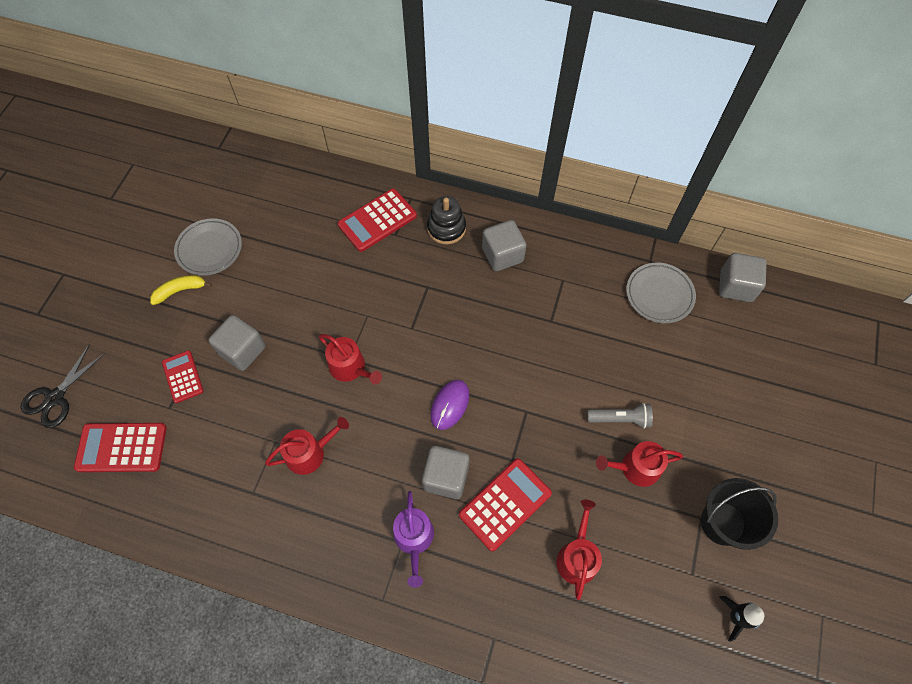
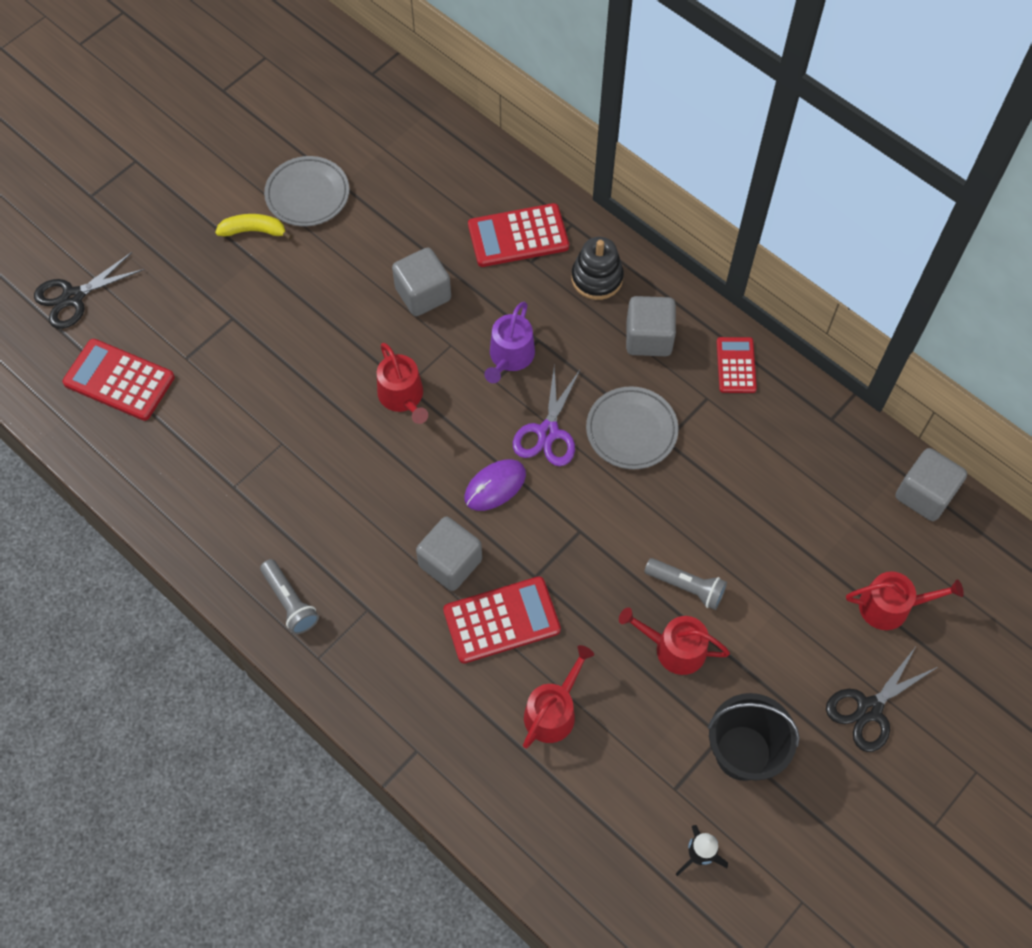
camera: 25 degrees right, 0 degrees up
(183, 377) = (215, 330): red calculator -> red calculator (736, 365)
(242, 350) = (292, 327): grey cube -> grey cube (423, 294)
(309, 453) = (313, 471): red watering can -> red watering can (891, 606)
(339, 565) = (290, 602): none -> grey flashlight
(414, 539) = (382, 612): purple watering can -> purple watering can (510, 357)
(467, 349) = (548, 432): none -> purple scissors
(659, 295) = (819, 464): grey plate -> grey plate (631, 430)
(785, 450) = (869, 709): none -> black scissors

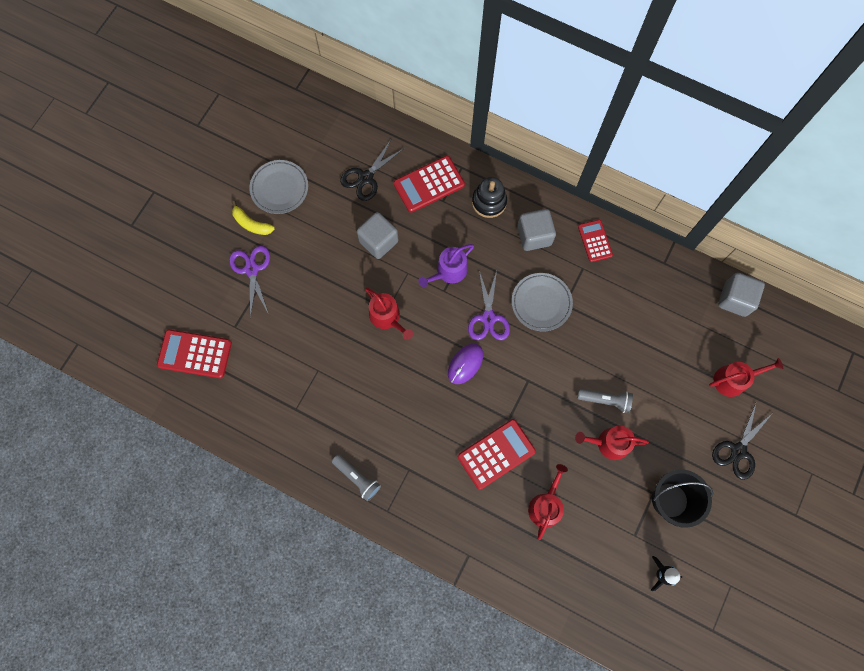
camera: 15 degrees left, 10 degrees up
(73, 297) = (144, 302): black scissors -> black scissors (366, 177)
(234, 289) = (251, 269): none -> purple scissors
(254, 231) = (251, 224): yellow banana -> yellow banana turned 135 degrees counterclockwise
(450, 563) = (452, 424): grey cube -> none
(510, 357) = (448, 271): purple watering can -> purple watering can turned 45 degrees clockwise

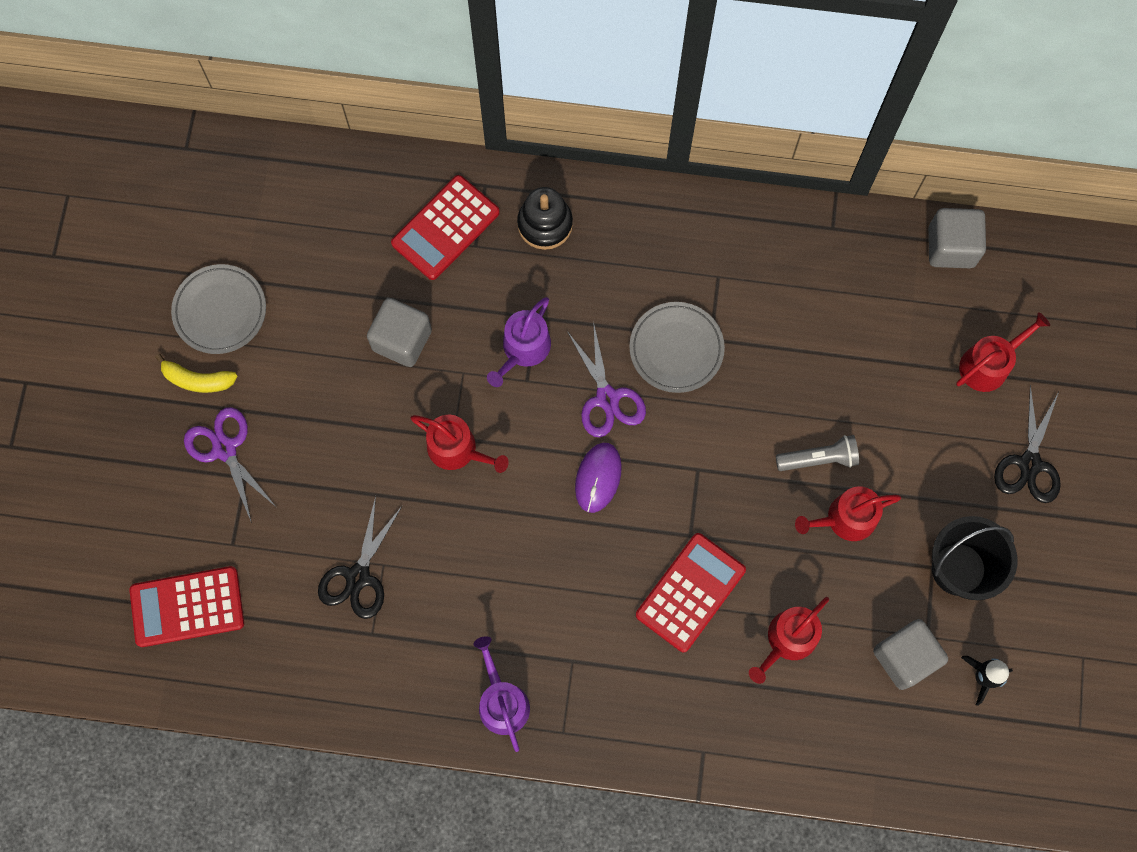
camera: 20 degrees left, 0 degrees up
(357, 478) = (501, 701): grey flashlight -> purple watering can
(366, 177) = (346, 250): black scissors -> black scissors (358, 576)
(534, 236) = (630, 252): grey cube -> grey cube (904, 657)
(546, 505) = (788, 640): red watering can -> red watering can turned 135 degrees counterclockwise
(595, 241) = (721, 230): red calculator -> none

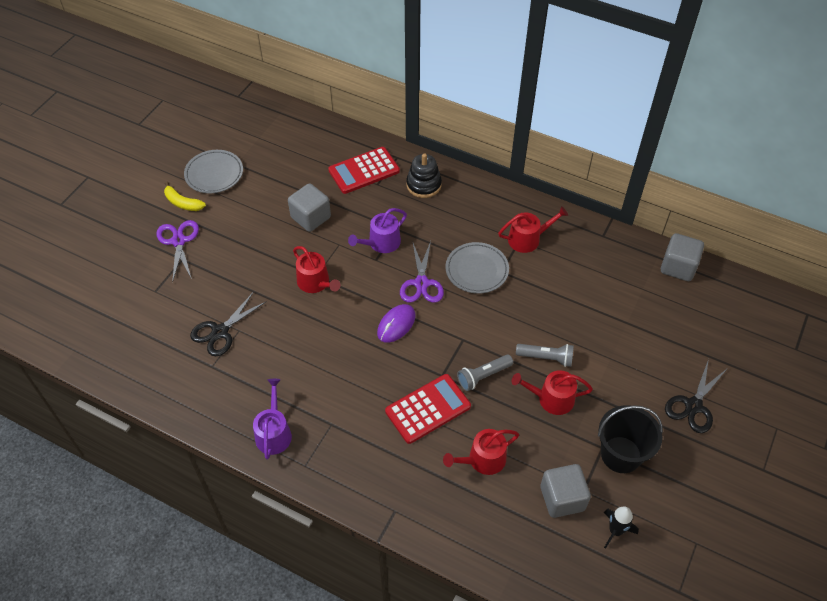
camera: 20 degrees right, 20 degrees down
(187, 607) = (110, 315): red calculator -> none
(745, 517) = (483, 376): none -> grey flashlight
(988, 364) = (683, 339): red watering can -> red watering can (528, 239)

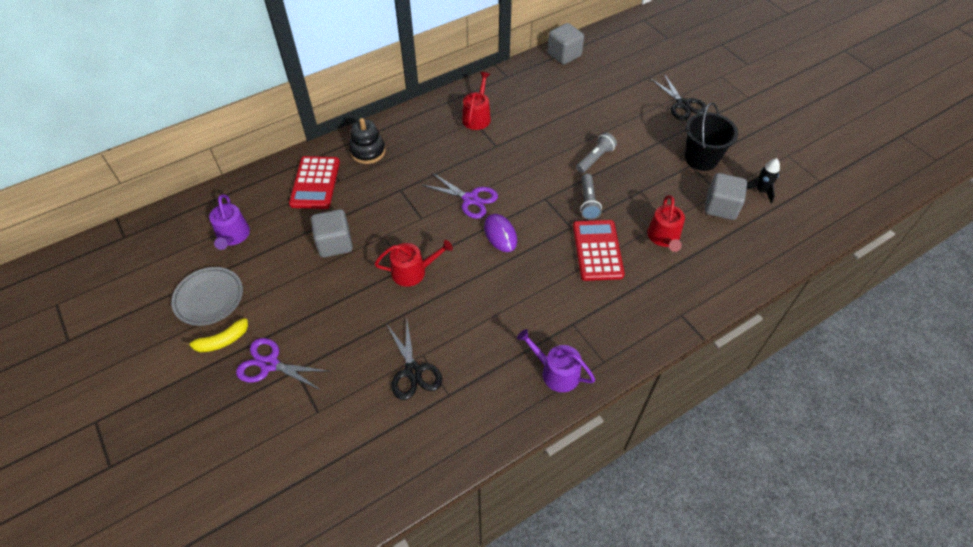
camera: 60 degrees left, 0 degrees up
(381, 243) = (406, 206): purple watering can -> purple watering can (233, 236)
(476, 270) = (484, 159): grey plate -> none
(551, 399) = (633, 173): red watering can -> none

